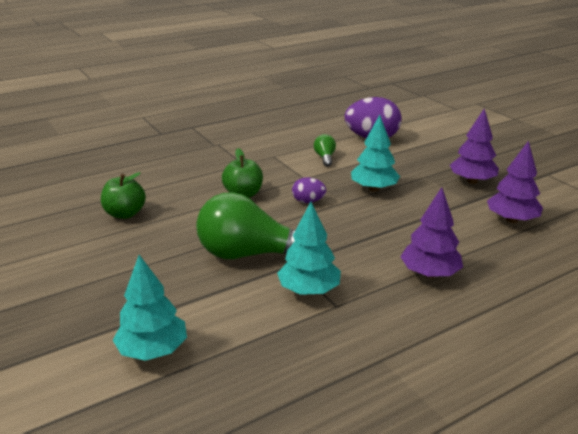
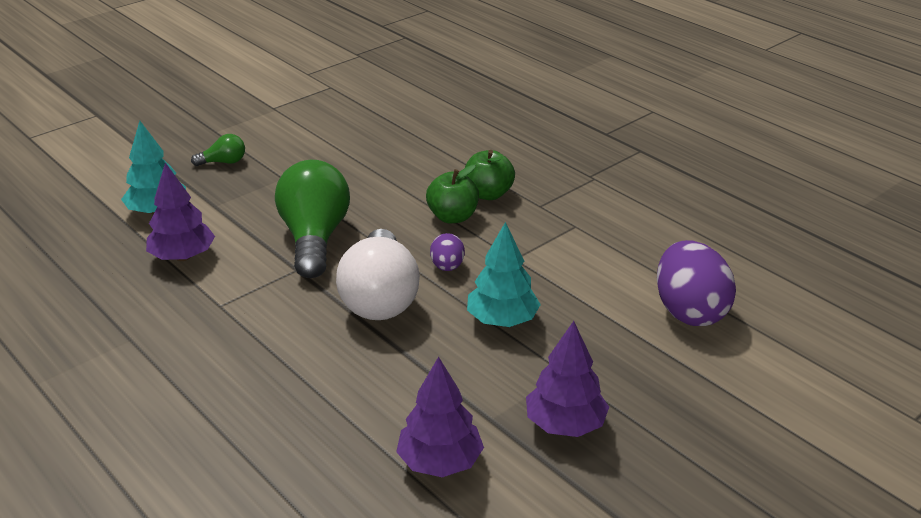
camera: 80 degrees right, 5 degrees up
(125, 214) = (386, 152): green apple -> green apple (488, 194)
(309, 290) = (247, 284): turquoise tree -> none
(325, 158) = (589, 270): green light bulb -> green light bulb (223, 162)
(340, 229) = (380, 297): none -> white light bulb
(429, 273) = (284, 373): purple tree -> purple tree (183, 257)

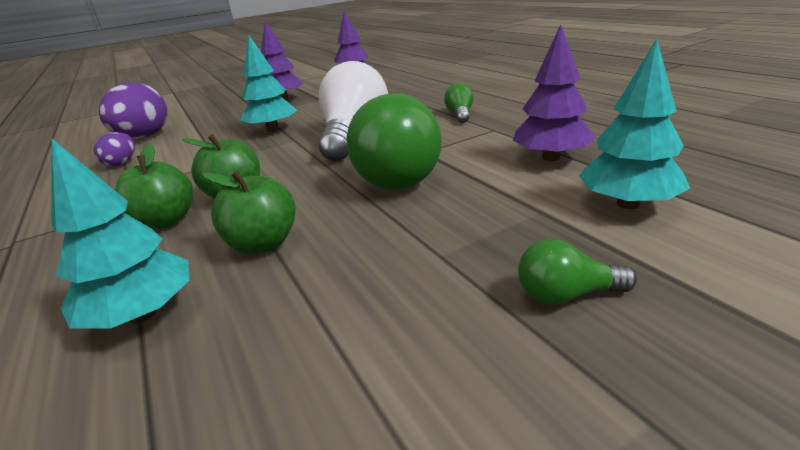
camera: 165 degrees left, 5 degrees down
(252, 342) = (460, 114): none -> green light bulb
(396, 180) = (263, 244): none -> green apple
(433, 146) = (143, 314): none -> turquoise tree
(447, 267) = (283, 156): purple egg -> purple egg (121, 163)

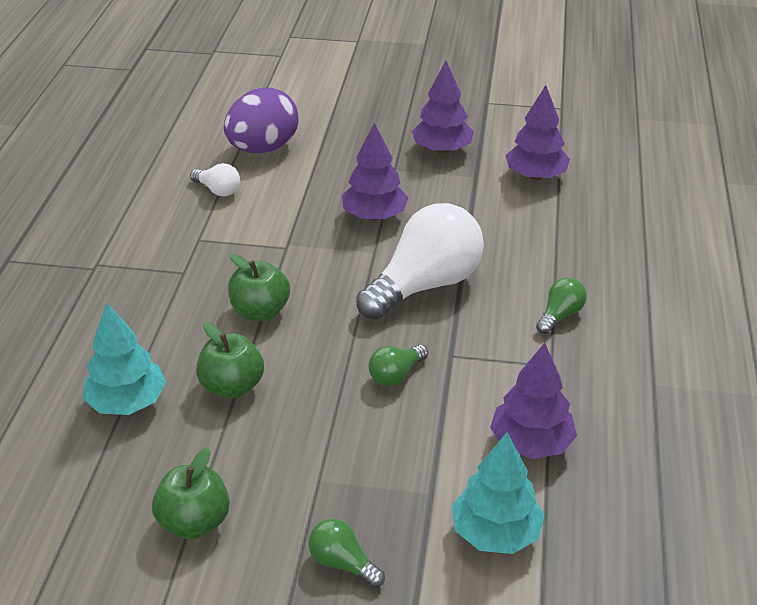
camera: 35 degrees right, 10 degrees up
(121, 163) = (218, 190): purple egg -> white light bulb
(165, 221) = (194, 311): green apple -> green apple (194, 522)
(273, 129) = (374, 216): turquoise tree -> purple tree
(402, 174) = (396, 375): green light bulb -> green light bulb, size x0.45

